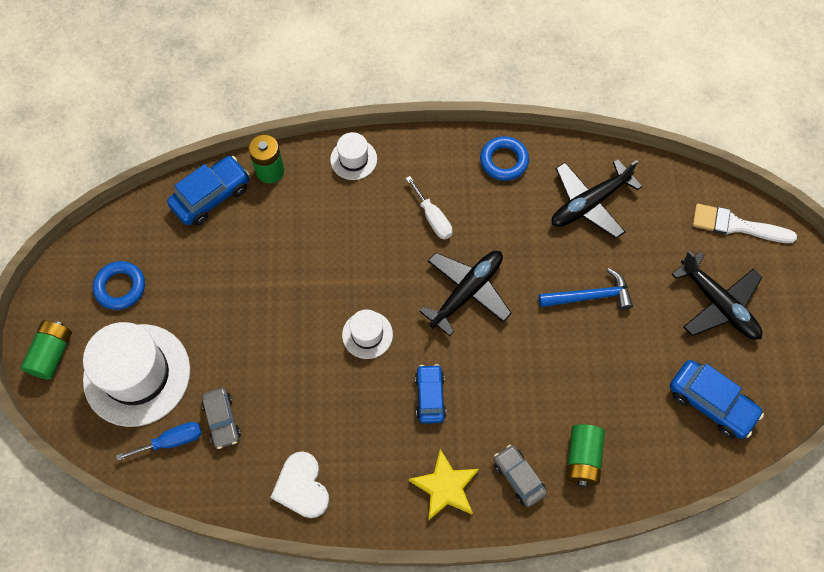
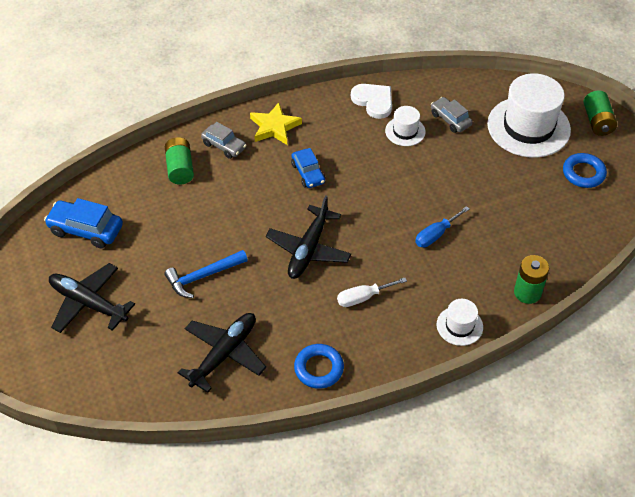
camera: 160 degrees right, 15 degrees down
(172, 441) = (477, 100): blue screwdriver -> blue screwdriver (436, 235)
(211, 196) = (562, 257): blue car -> none
(367, 334) = (375, 197): white hat -> white hat (405, 131)
(433, 218) = (363, 297): white screwdriver -> white screwdriver turned 60 degrees counterclockwise
(736, 225) = (78, 376): white brush -> none

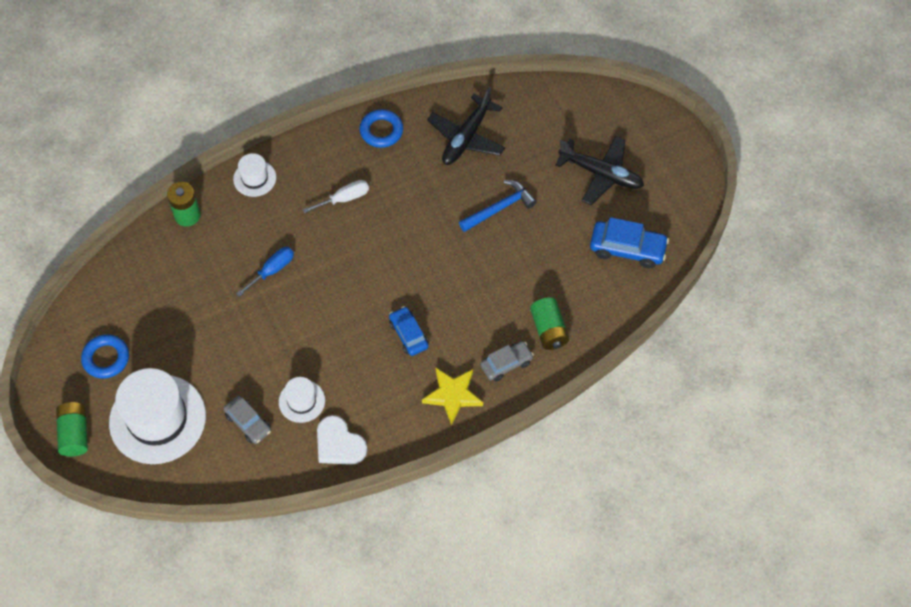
camera: 175 degrees right, 10 degrees up
(224, 146) = (506, 364): grey car -> grey car turned 120 degrees clockwise
(308, 249) = (400, 244): black plane -> none

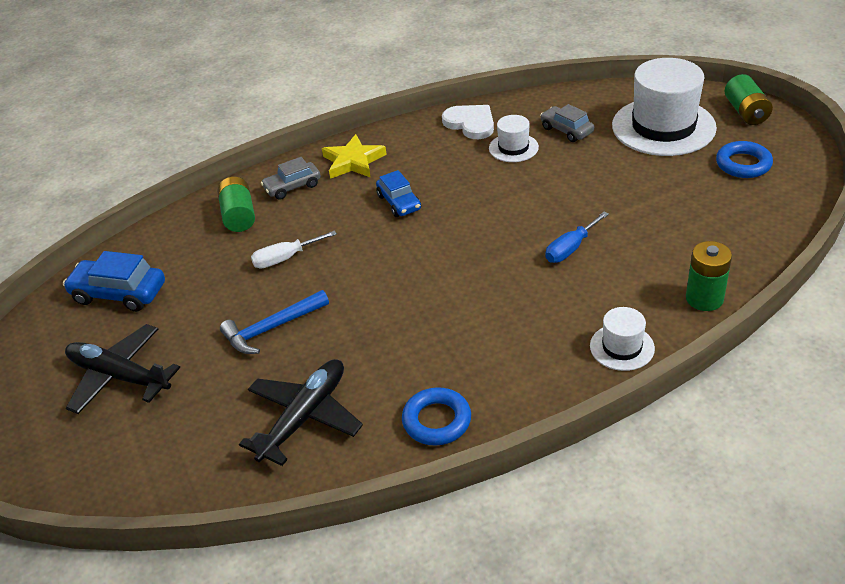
camera: 175 degrees left, 20 degrees down
(344, 198) = (486, 329): white screwdriver -> white screwdriver (285, 258)

